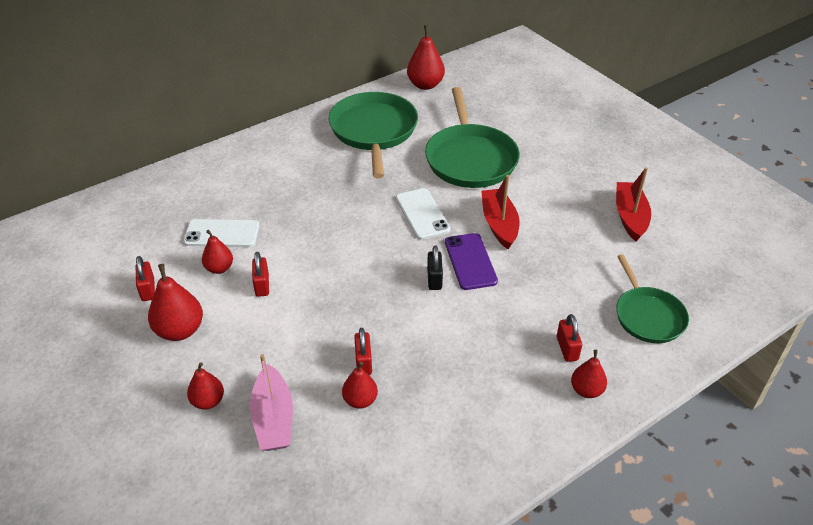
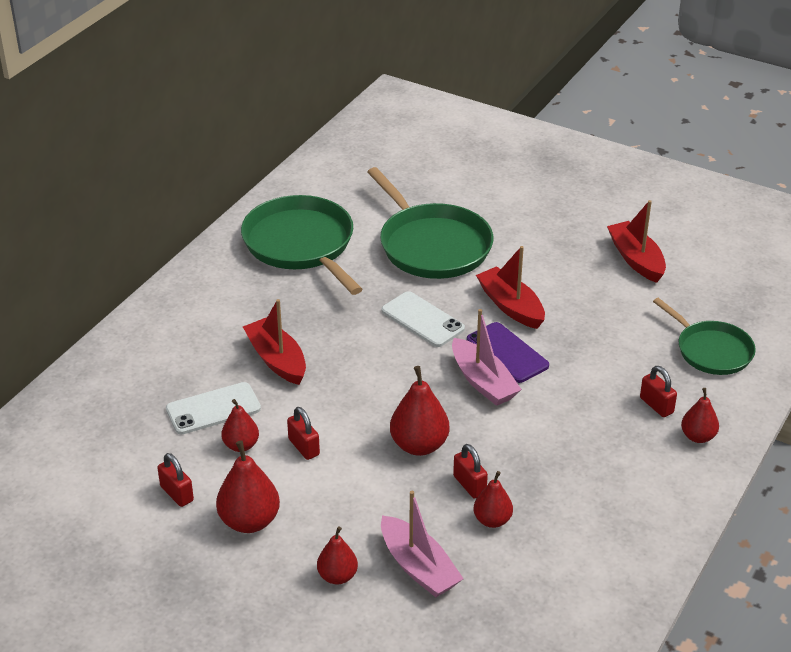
camera: 25 degrees left, 5 degrees down
(293, 211) = (277, 360): none -> red boat
(425, 85) = (322, 175): red pear -> red pear (419, 445)
(434, 279) = (483, 382): black padlock -> pink boat

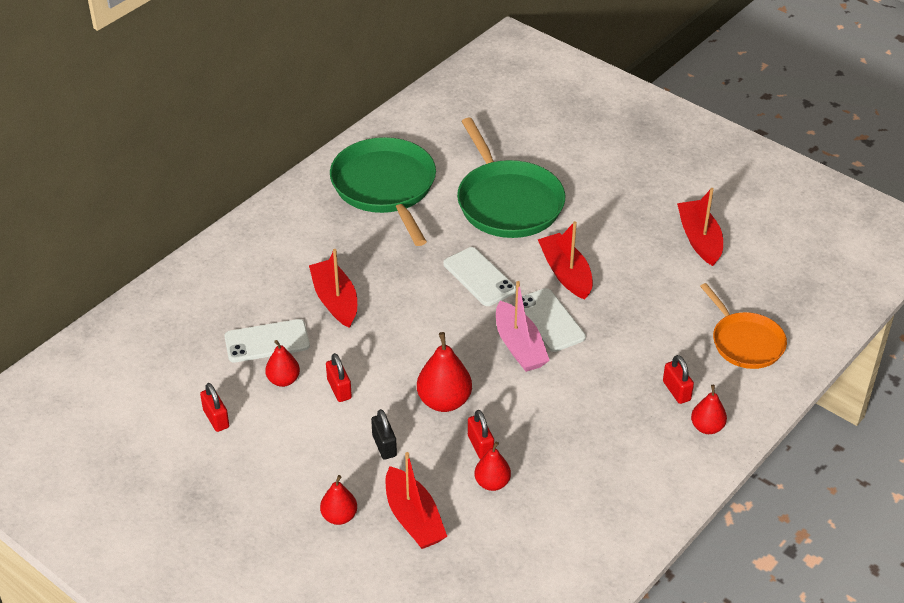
camera: 10 degrees right, 5 degrees up
(249, 521) = (274, 454): red pear -> none
(367, 497) = (384, 445): none -> black padlock
(418, 567) = (413, 518): pink boat -> red boat
(507, 353) = (550, 320): purple phone -> white phone
(711, 350) = (745, 342): green pan -> orange pan

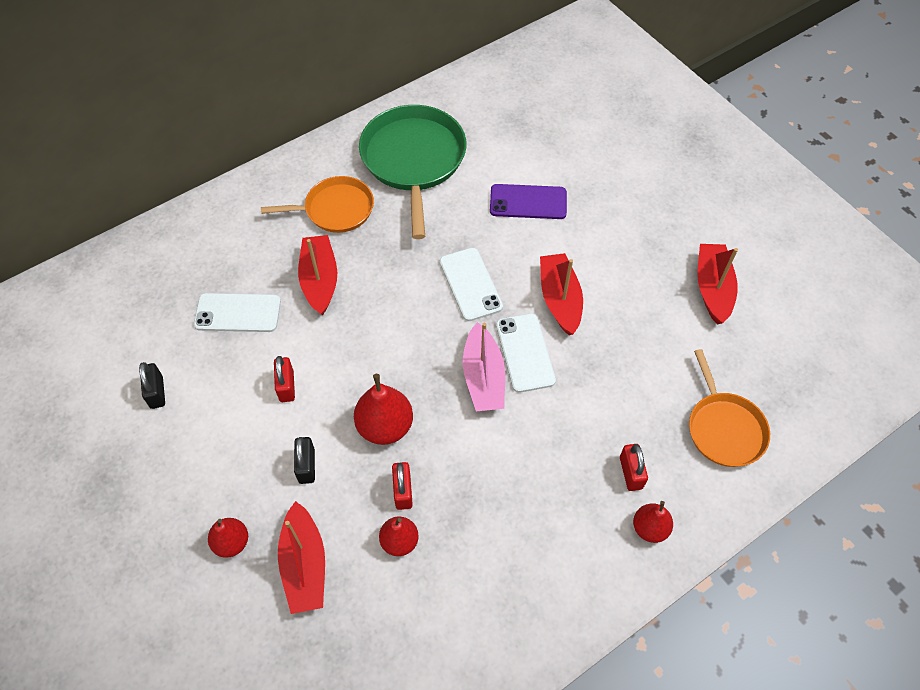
camera: 15 degrees right, 15 degrees up
(216, 419) = (156, 392): red padlock -> black padlock
(283, 380) = (237, 362): red pear -> none
(326, 241) = (335, 209): none -> orange pan
(507, 202) = (528, 202): green pan -> purple phone

